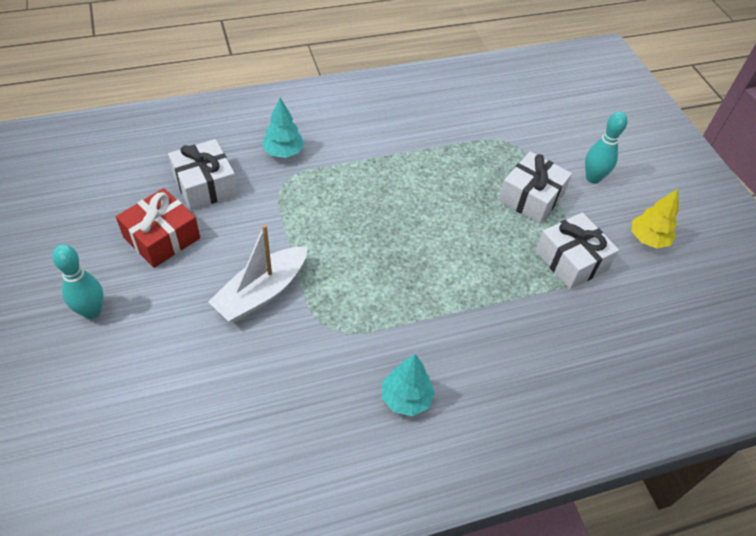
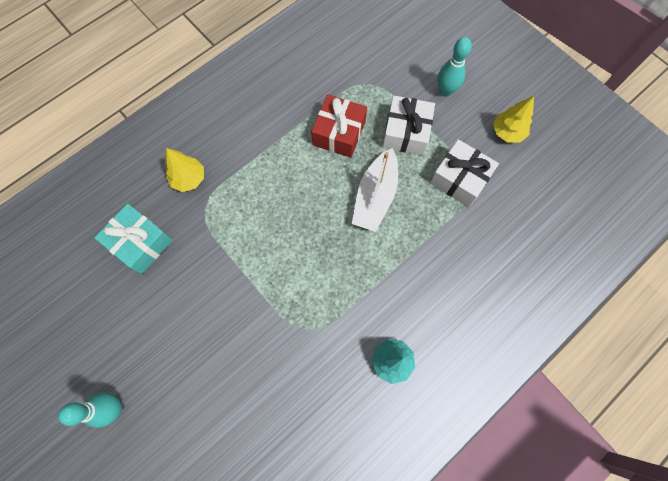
camera: 20 degrees left, 20 degrees up
(162, 238) = (133, 311): red gift -> red gift (339, 133)
(205, 185) = (140, 243): white gift -> turquoise gift
(261, 293) = (240, 323): white boat -> white boat (375, 197)
(283, 152) = (189, 179): turquoise tree -> yellow tree

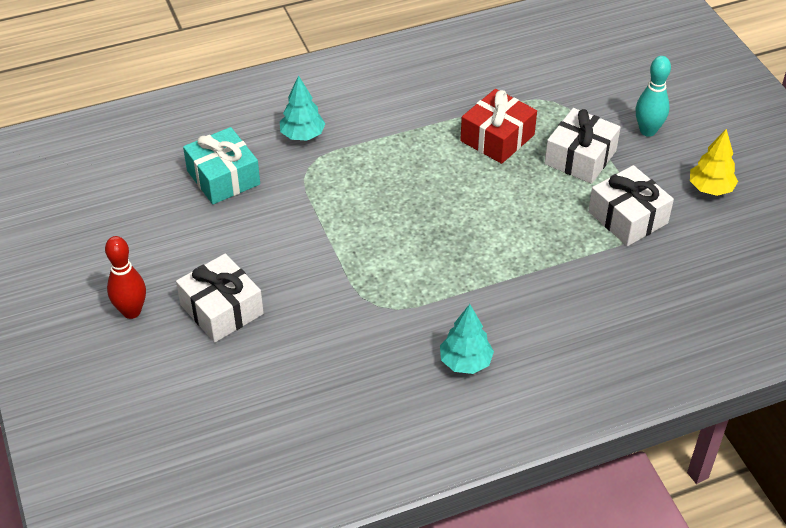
camera: 20 degrees right, 25 degrees down
(115, 407) = (131, 311): turquoise bowling pin -> red bowling pin
(187, 378) = (222, 309): none -> white gift
(189, 179) = (302, 135): yellow tree -> turquoise tree
(375, 197) = (514, 207): white boat -> none

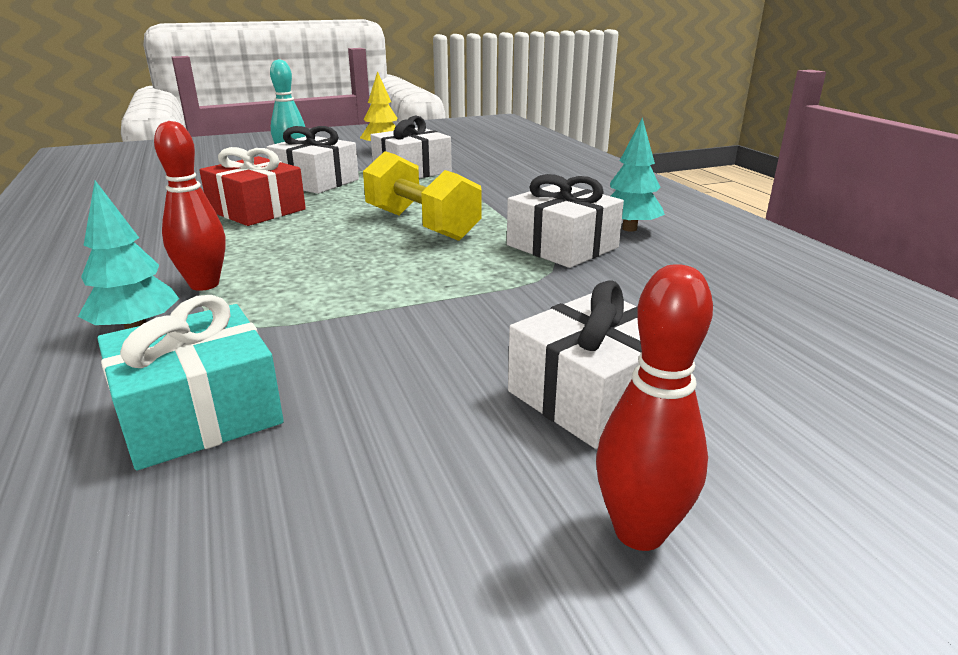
camera: 90 degrees left, 20 degrees down
(357, 145) = (204, 284): none -> red bowling pin
(423, 315) = (562, 246): none -> white gift
(468, 233) = (421, 225): none -> yellow dumbbell

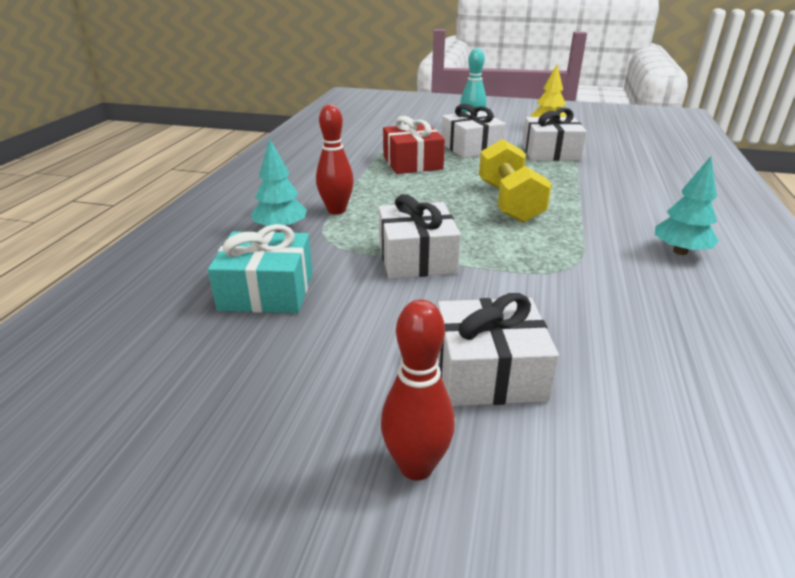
camera: 35 degrees right, 5 degrees up
(562, 246) = (599, 250): white gift -> white gift (416, 258)

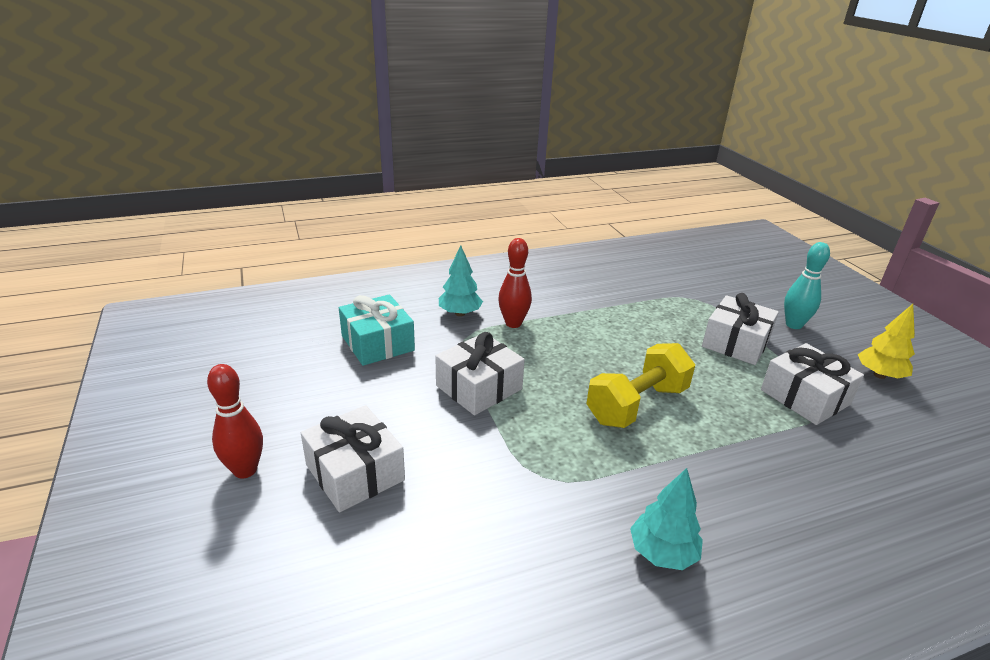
camera: 55 degrees right, 0 degrees up
(412, 163) = (649, 324): red gift -> none

